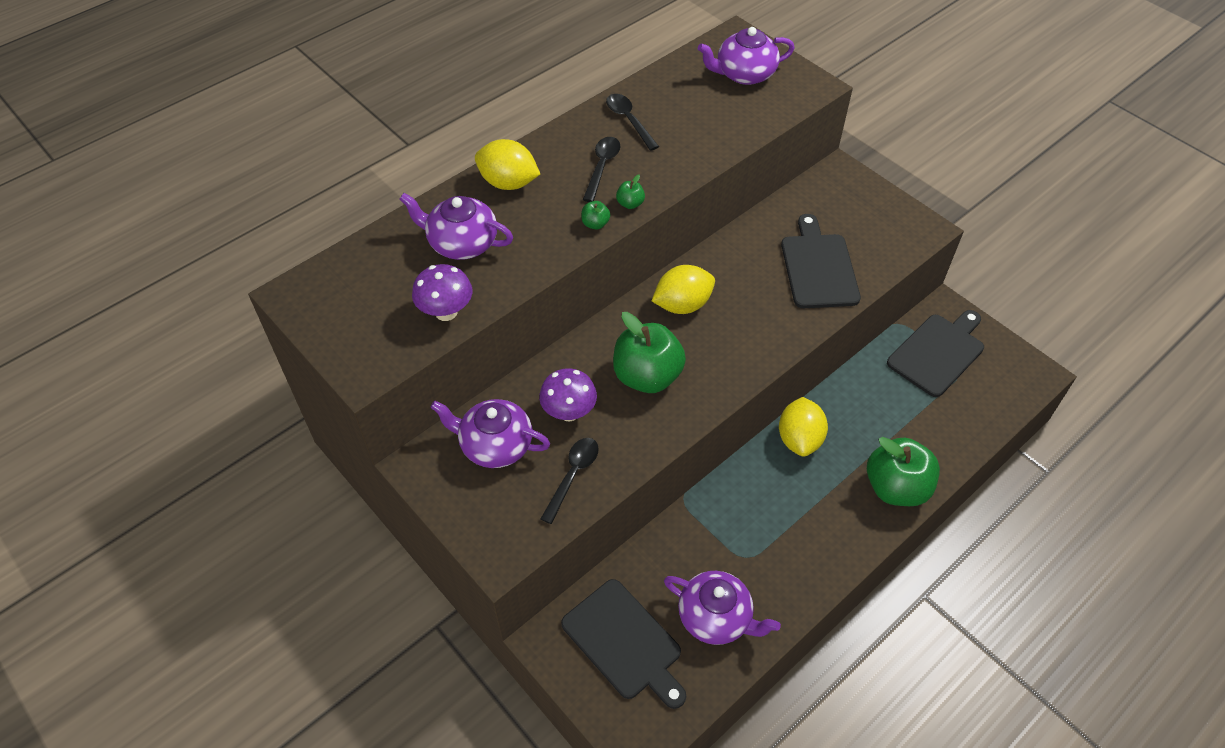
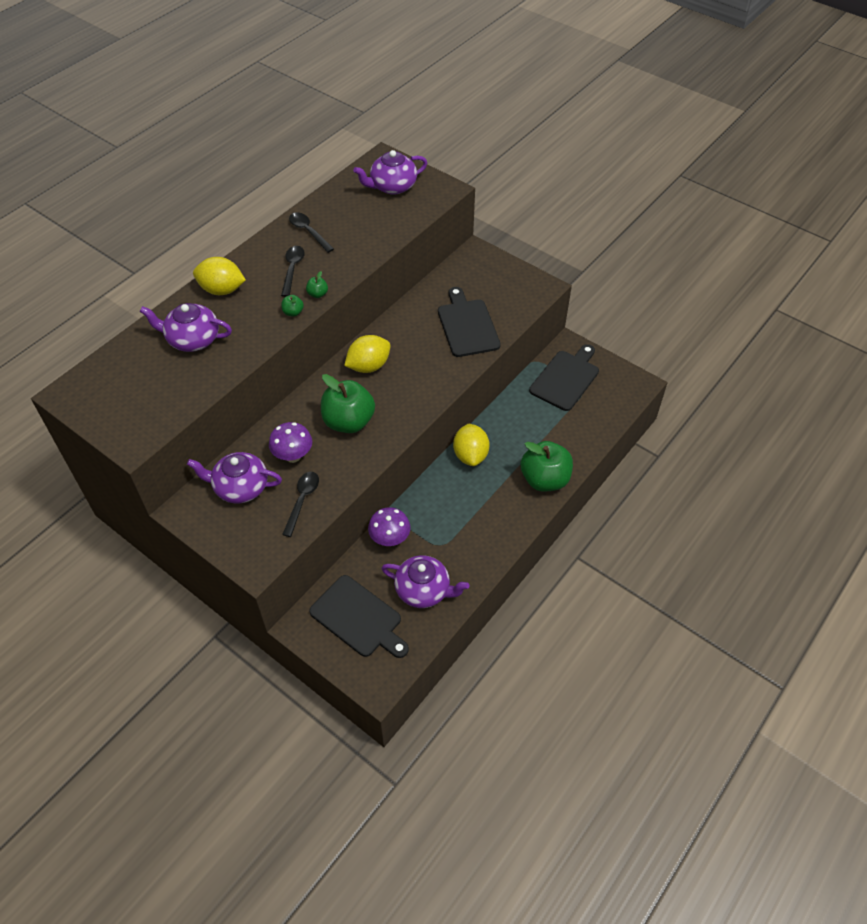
camera: 10 degrees left, 0 degrees up
(446, 312) = (188, 391): purple mushroom -> purple mushroom (390, 539)

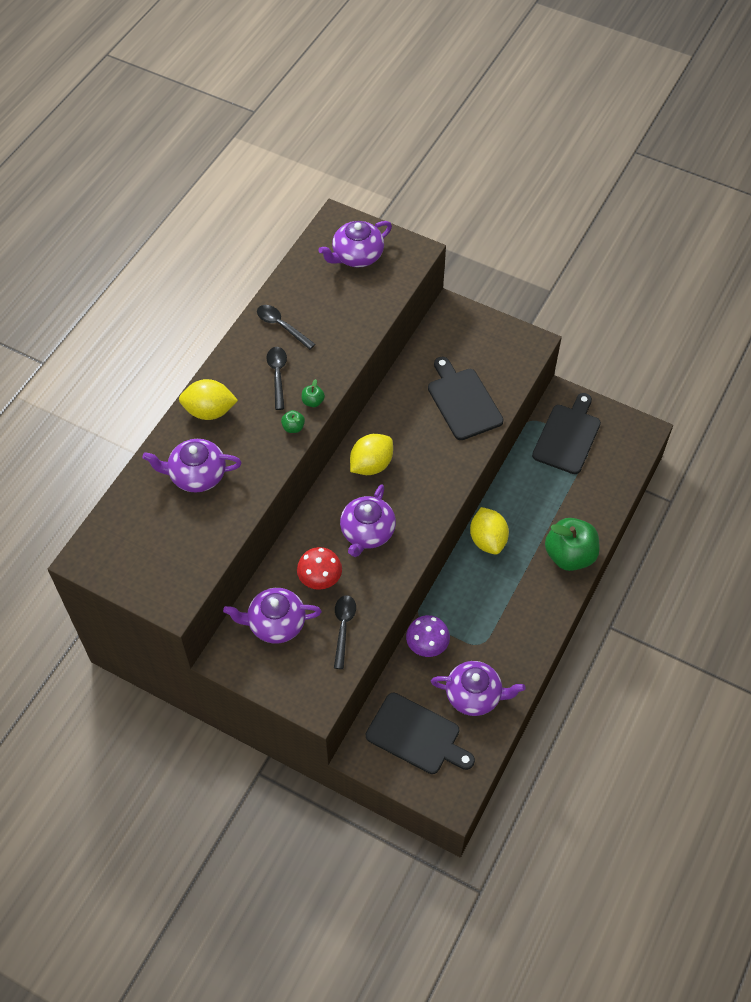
camera: 10 degrees left, 5 degrees up
(293, 456) = (320, 580): purple mushroom -> red mushroom
(348, 422) = (367, 532): green apple -> purple teapot

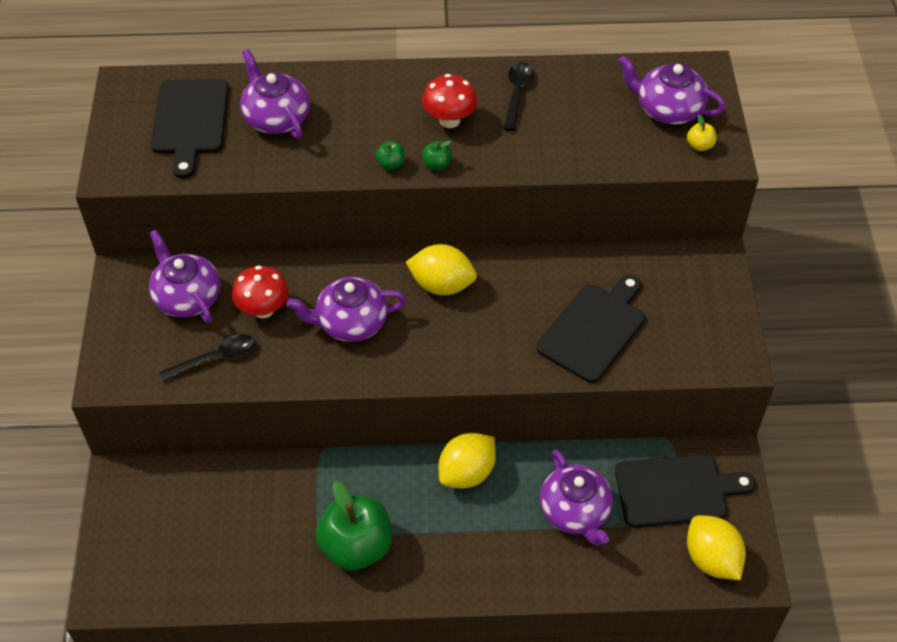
camera: 60 degrees right, 5 degrees down
(209, 411) = (362, 90): yellow lemon -> yellow lemon (711, 559)
(277, 375) = (449, 120): black spoon -> red mushroom
(399, 257) = (700, 145): none -> yellow apple
(416, 735) = (169, 521): black cutting board -> black cutting board (190, 121)
(427, 646) = (288, 477): purple mushroom -> none
(474, 695) = (251, 555): purple teapot -> purple teapot (575, 512)
(569, 555) = (503, 571): green apple -> green apple (356, 547)

